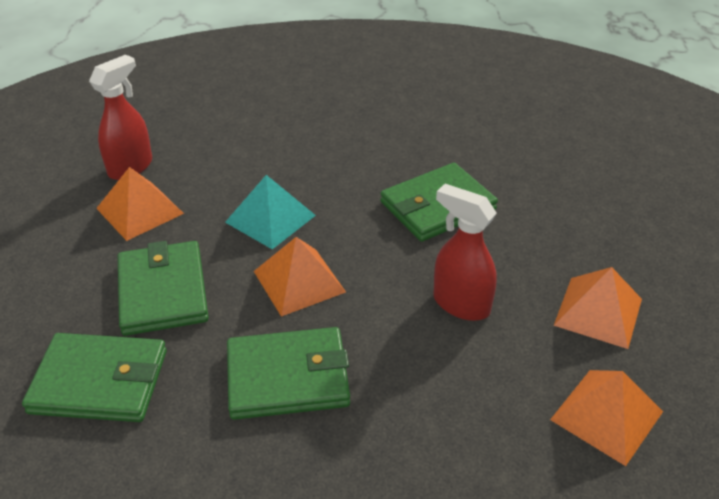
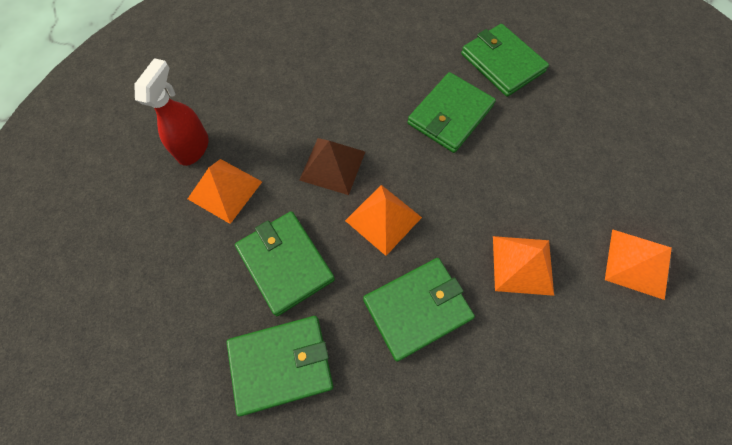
camera: 20 degrees left, 25 degrees up
(270, 218) = (332, 165): turquoise pyramid -> brown pyramid
(460, 304) = (505, 201): red spray bottle -> none
(531, 173) = (502, 63): none -> green wallet
(598, 311) = (597, 177): orange pyramid -> orange pyramid (522, 265)

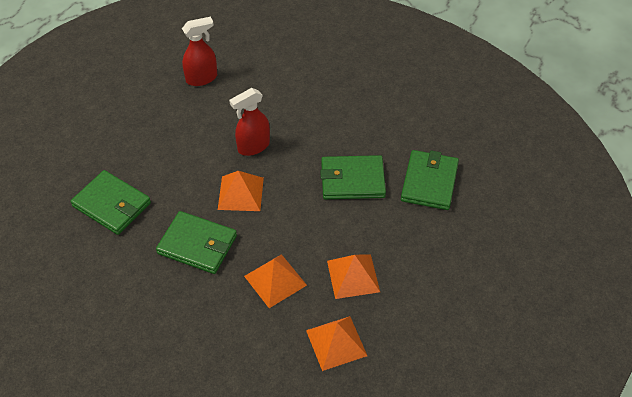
camera: 50 degrees right, 15 degrees down
(225, 190) = (189, 111): orange pyramid -> orange pyramid (353, 276)
(285, 263) = (169, 168): green wallet -> none
(332, 165) = (253, 146): brown pyramid -> red spray bottle

